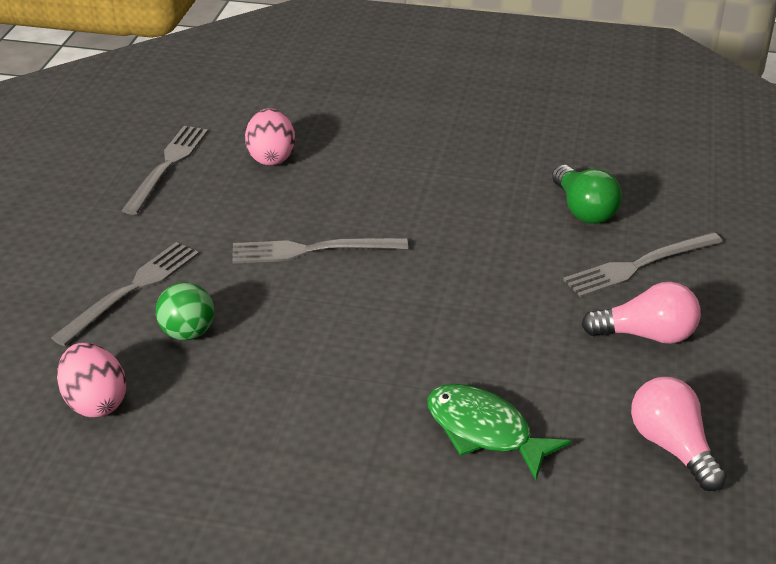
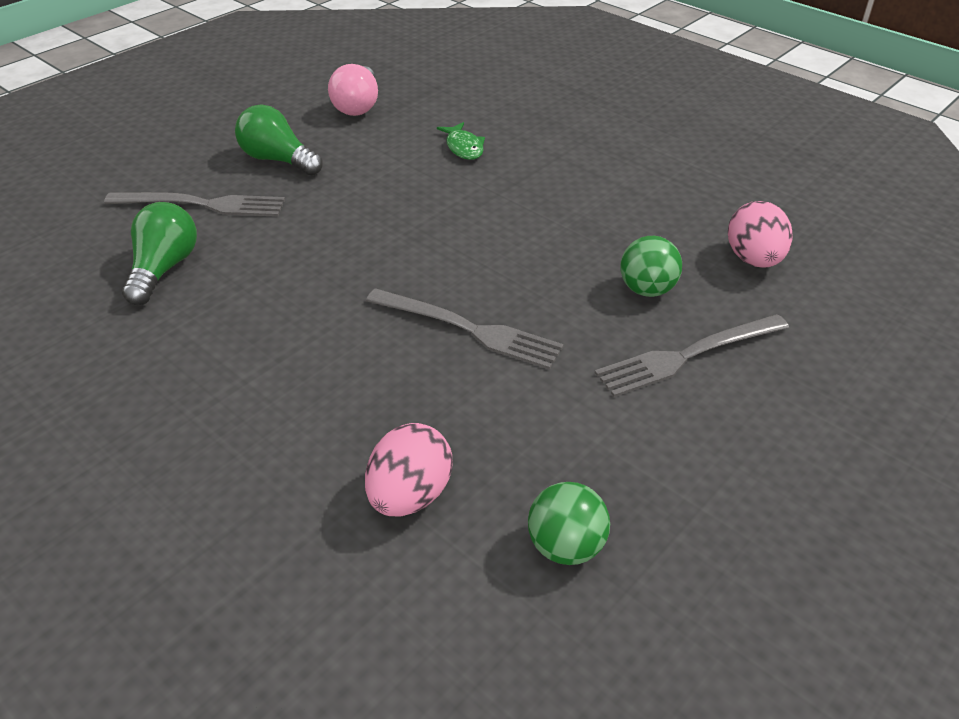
camera: 150 degrees left, 5 degrees up
(167, 166) = (565, 546): grey fork -> green ball
(484, 431) = (463, 147): green fish -> green fish, size x0.61
(646, 335) = (278, 160): pink light bulb -> green light bulb

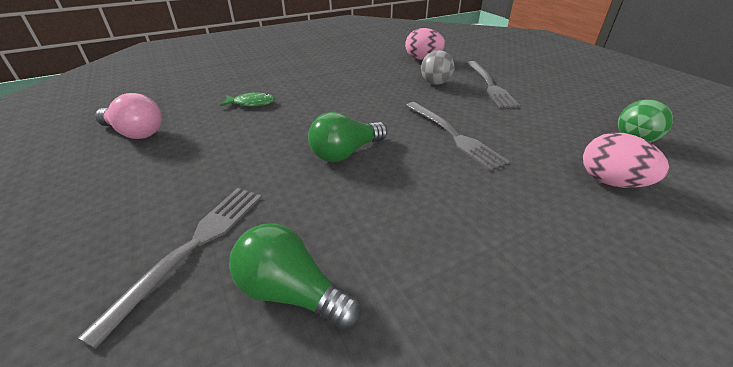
camera: 70 degrees left, 5 degrees down
(278, 160) = (167, 185): green light bulb -> green light bulb (345, 153)
(469, 329) = (453, 135): grey fork -> grey fork turned 105 degrees clockwise
(647, 289) = (435, 83): green ball -> grey ball

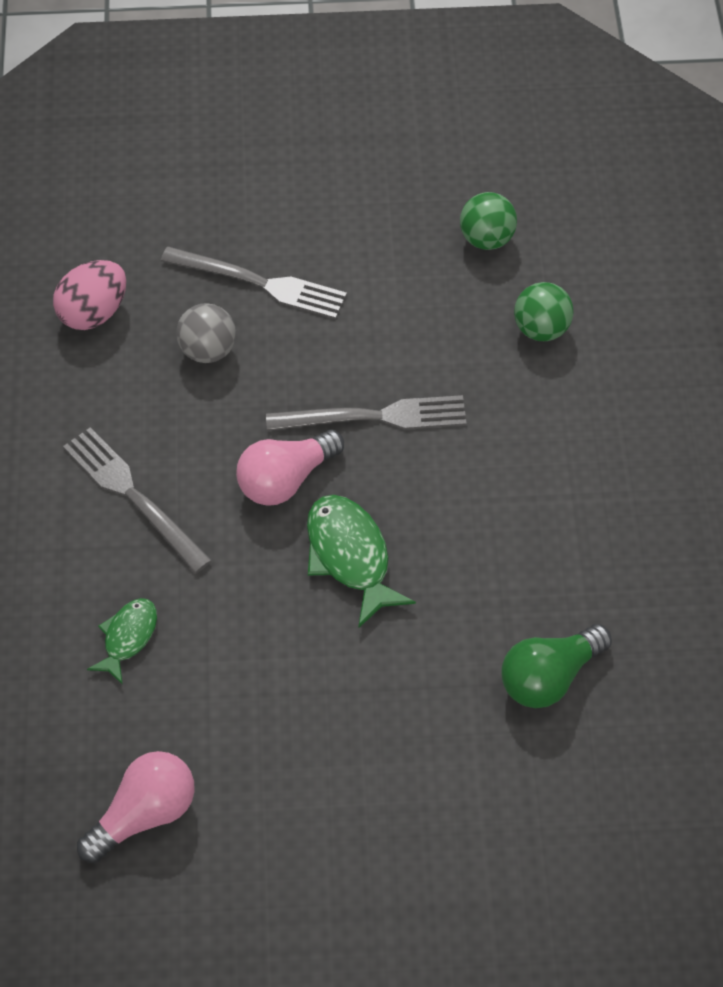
camera: 65 degrees left, 20 degrees up
(193, 247) = (451, 752): grey fork -> grey fork (133, 496)
(345, 153) = (350, 556): green light bulb -> green fish
(381, 119) = (285, 480): none -> pink light bulb
(610, 182) = (541, 329): pink egg -> green ball

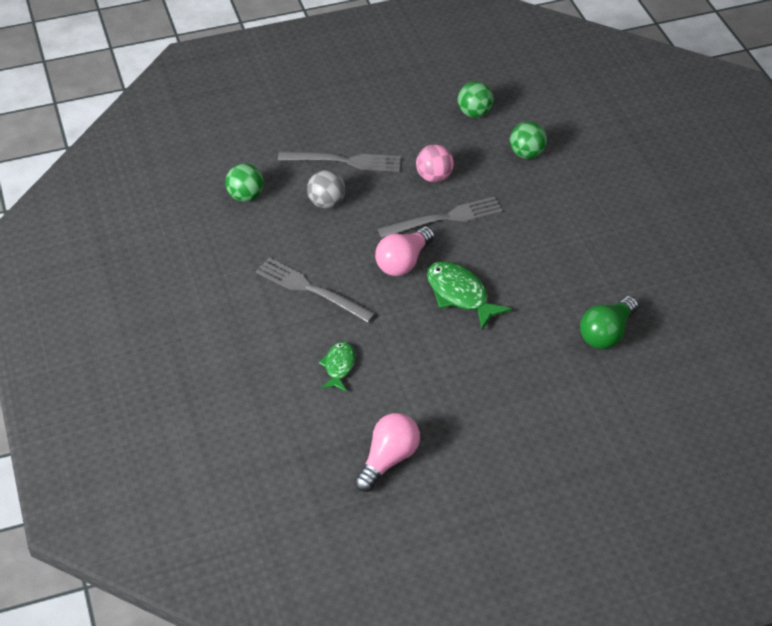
camera: 15 degrees left, 10 degrees down
(94, 313) = (245, 196): pink egg -> green ball
(384, 340) = (434, 177): none -> pink ball

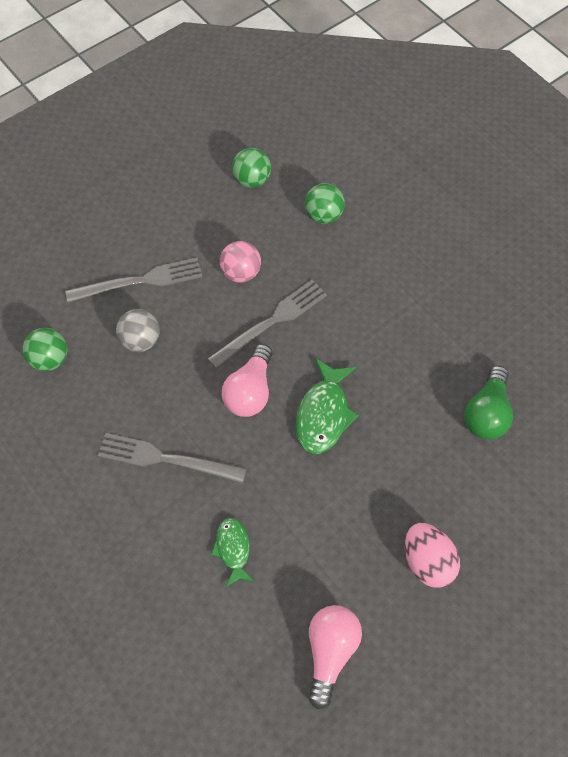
camera: 20 degrees left, 15 degrees up
(460, 295) = (324, 414): green fish -> green fish turned 105 degrees counterclockwise
(502, 423) = (427, 562): none -> pink egg

